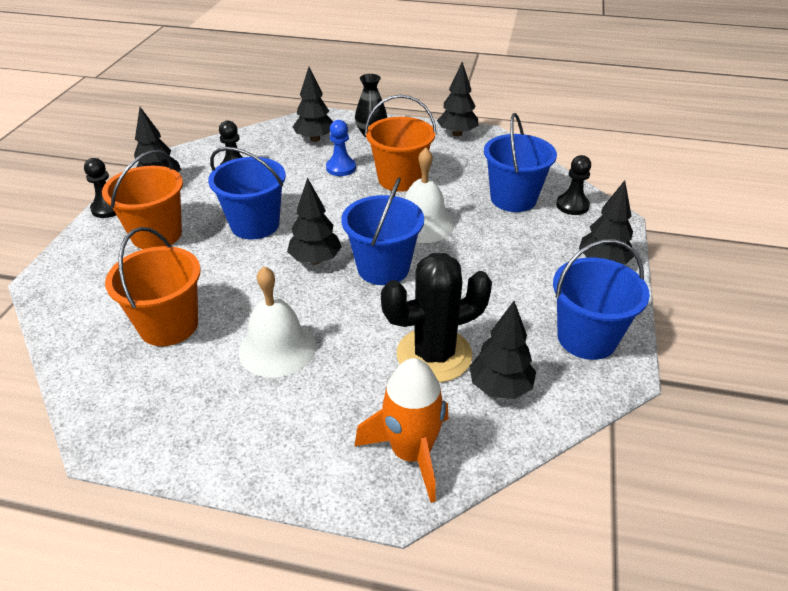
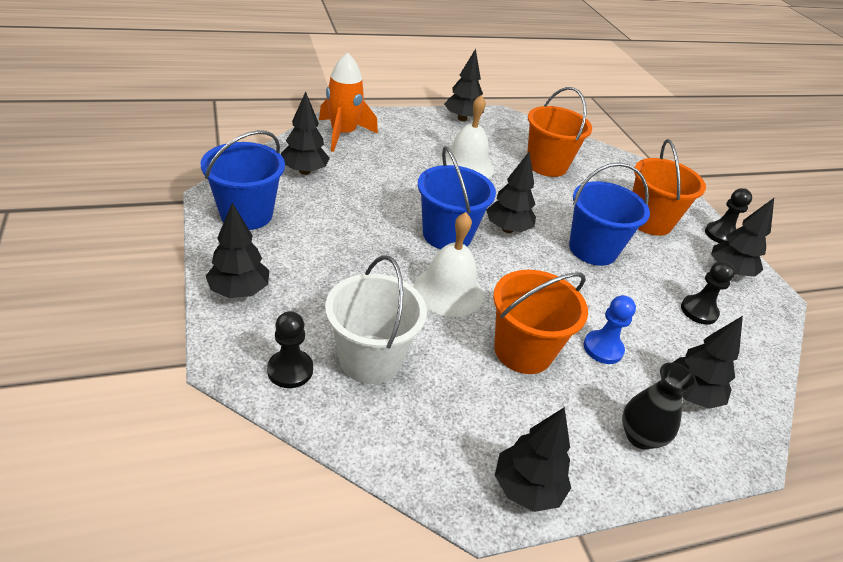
camera: 145 degrees right, 0 degrees up
(184, 448) = (462, 118): none -> black tree
(434, 355) = (361, 181): black cactus -> none
(513, 199) = (370, 359): blue bucket -> white bucket

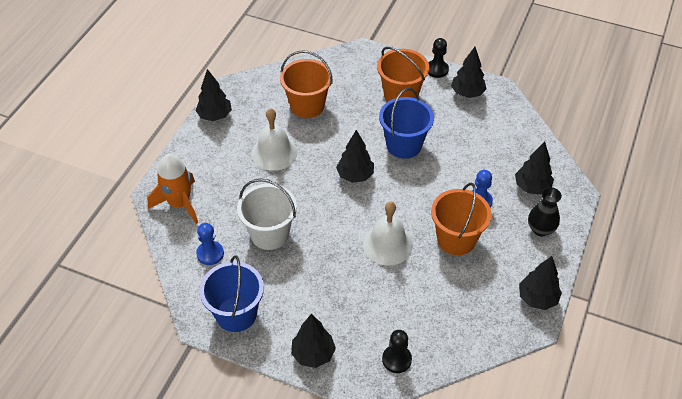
camera: 45 degrees left, 10 degrees up
(304, 171) = (210, 254): black tree -> blue pawn
(370, 359) = (414, 316): white bucket -> white bucket (269, 234)
(447, 235) = (338, 212): blue bucket -> none
(699, 311) = (484, 134): black pawn -> none

